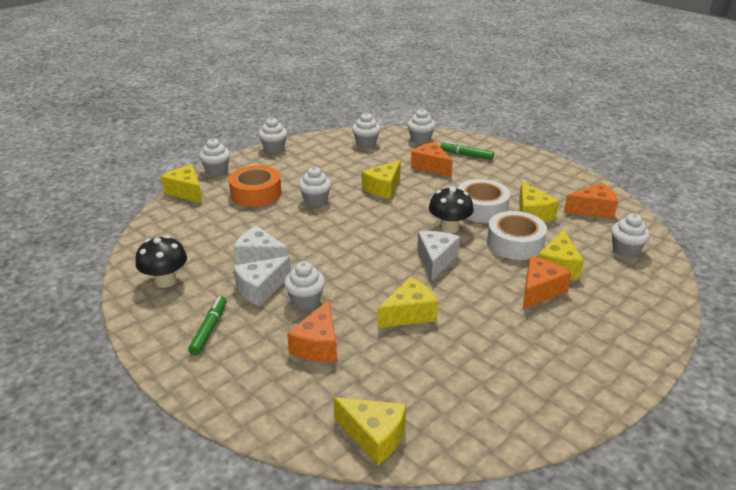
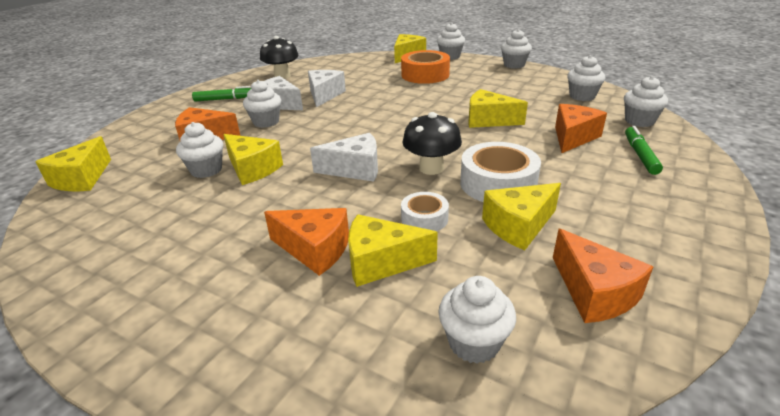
camera: 75 degrees right, 0 degrees up
(315, 201) = (432, 97): white cupcake -> white cupcake (206, 170)
(515, 243) = (424, 219): white tape -> white tape, size x0.56

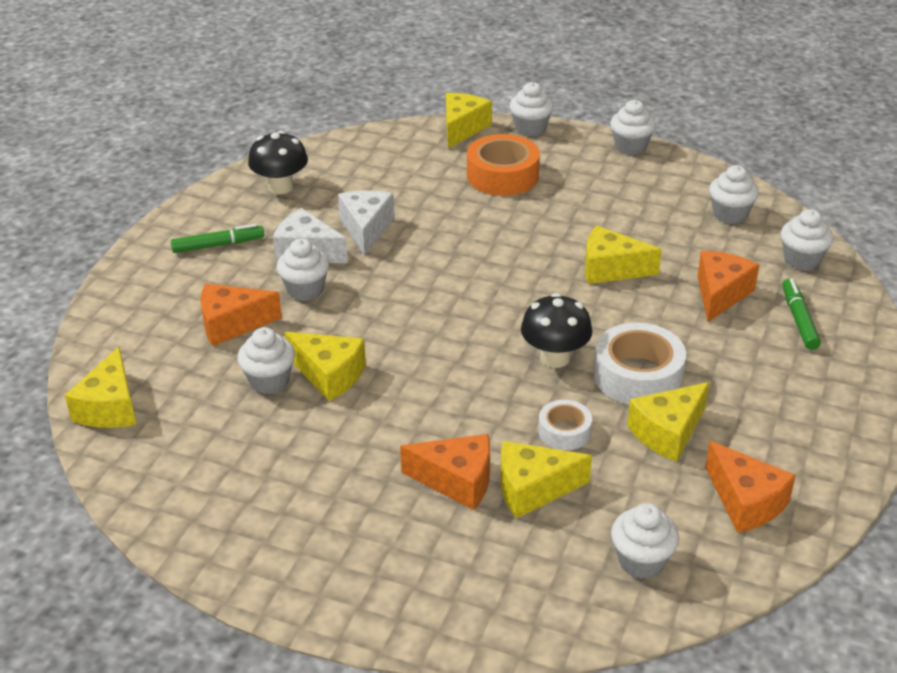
camera: 10 degrees left, 5 degrees up
(355, 169) = (461, 366): white cheese -> none

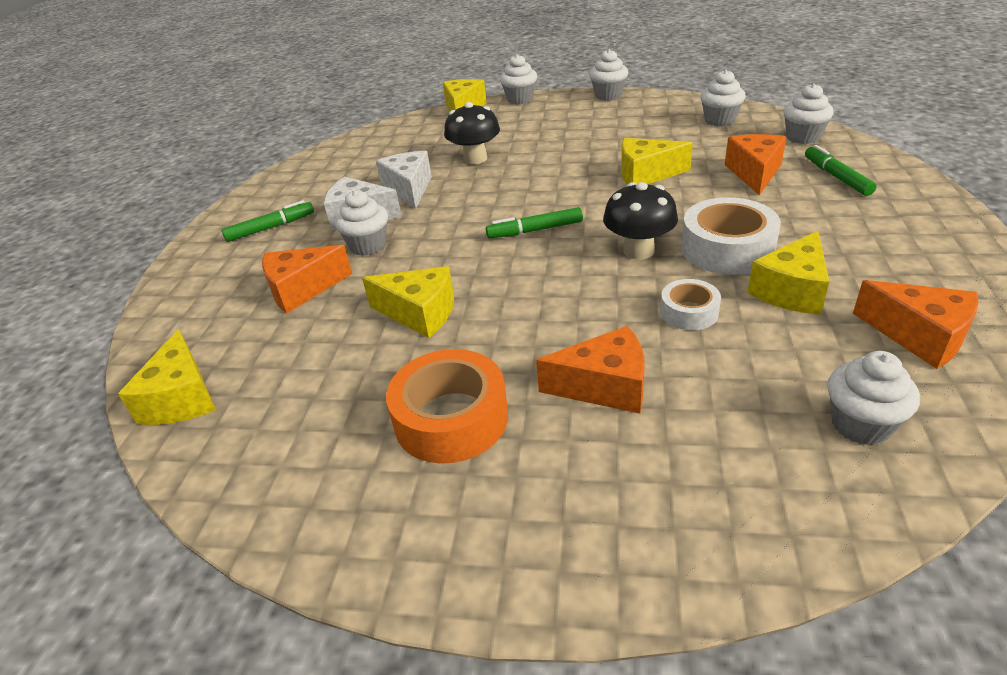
camera: 10 degrees left, 0 degrees up
(269, 381) = (357, 332): white cupcake -> none
(281, 187) = (318, 175): black mushroom -> black mushroom (475, 159)
(469, 310) = (535, 230): none -> green marker
(502, 176) = (513, 131): orange tape -> orange tape (451, 418)
(533, 489) = (691, 375): yellow cheese -> none

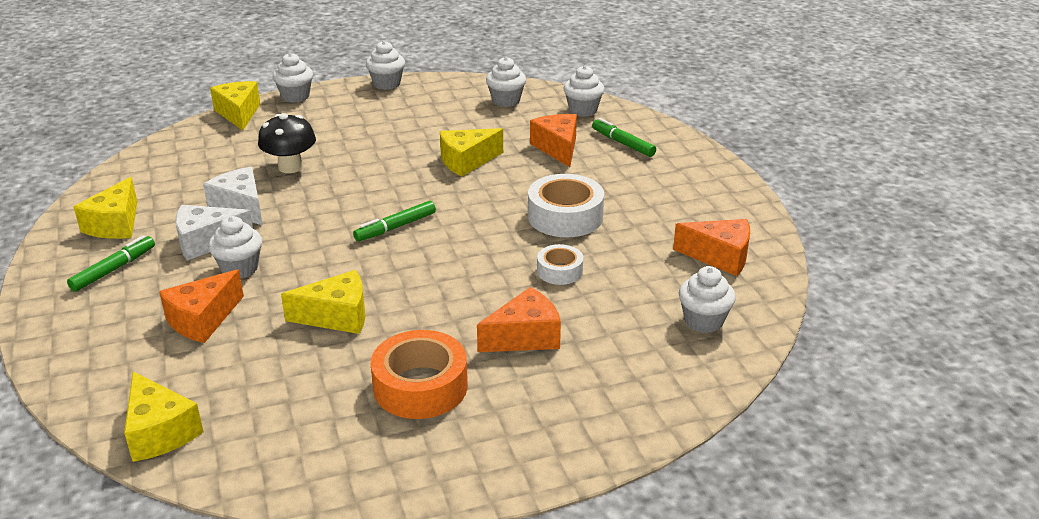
camera: 30 degrees left, 5 degrees down
(638, 251) = (496, 230): black mushroom -> none
(791, 290) = (625, 240): yellow cheese -> yellow cheese (115, 224)

